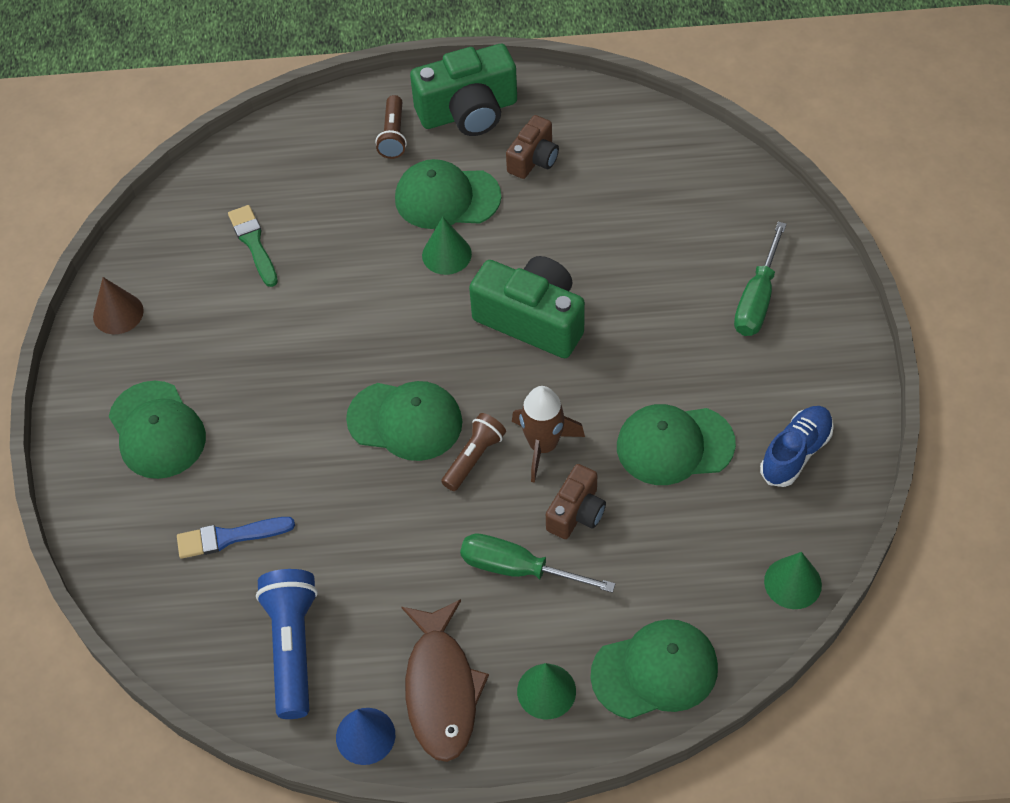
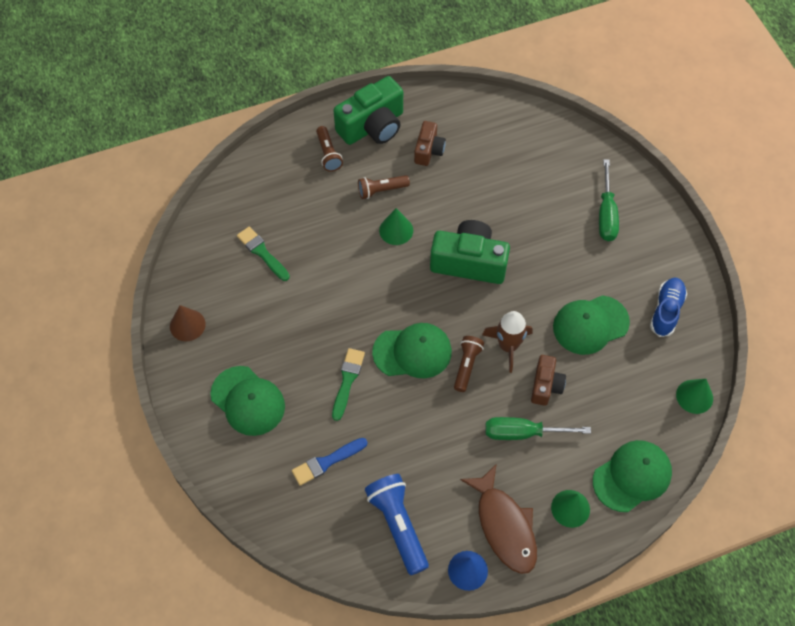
camera: 20 degrees left, 5 degrees up
(300, 437) = (347, 381): none -> green brush
(447, 198) = (381, 190): green cap -> brown flashlight

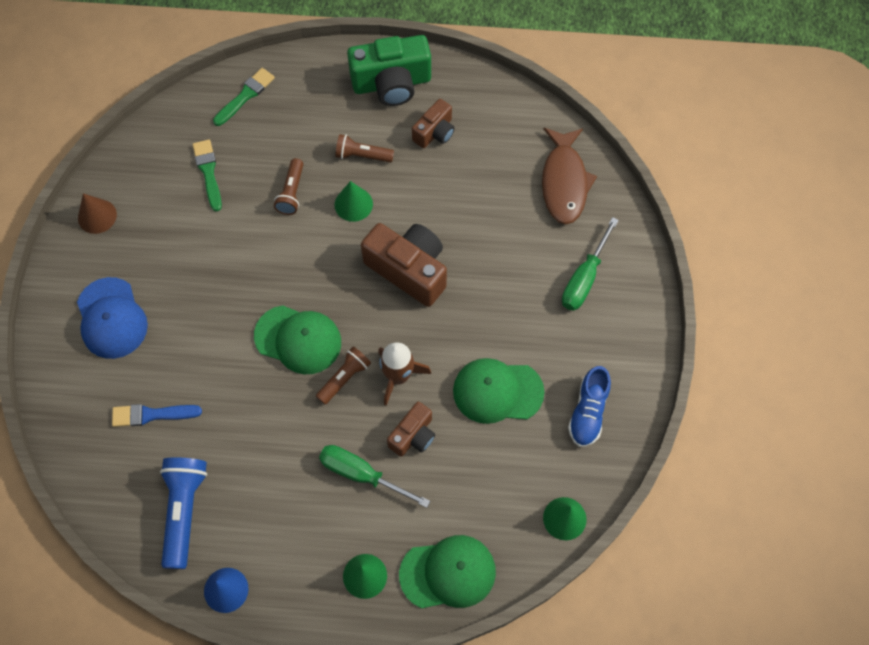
camera: 25 degrees right, 5 degrees up
(248, 401) = (111, 318): green cap -> blue cap
(328, 154) = (330, 95): brown flashlight -> brown flashlight (291, 193)
(347, 381) = (217, 341): green brush -> green brush (245, 96)
(469, 262) = (409, 270): green camera -> brown camera
(504, 526) = (288, 562): brown fish -> brown fish (564, 182)
(666, 311) = (588, 412): blue shoe -> blue shoe turned 150 degrees clockwise

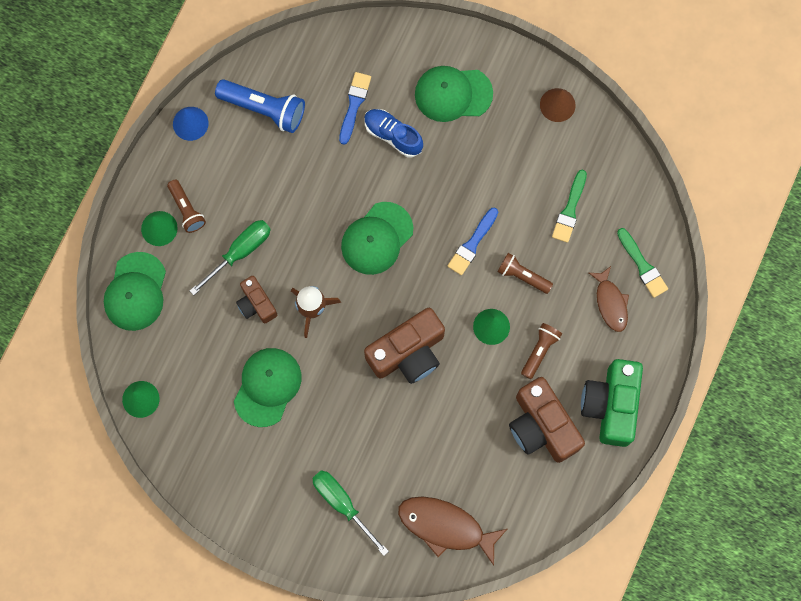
camera: 110 degrees right, 10 degrees up
(111, 318) = (453, 94): blue cap -> green cap
(208, 172) = (570, 210): green brush -> green brush turned 105 degrees clockwise
(273, 247) = (472, 244): none -> blue brush
(292, 111) = (610, 303): none -> brown fish
(344, 378) = (327, 265): brown flashlight -> brown flashlight (186, 210)
(435, 132) = (542, 426): brown camera -> brown camera, size x1.77
(588, 412) = (220, 455): blue shoe -> blue shoe (393, 135)

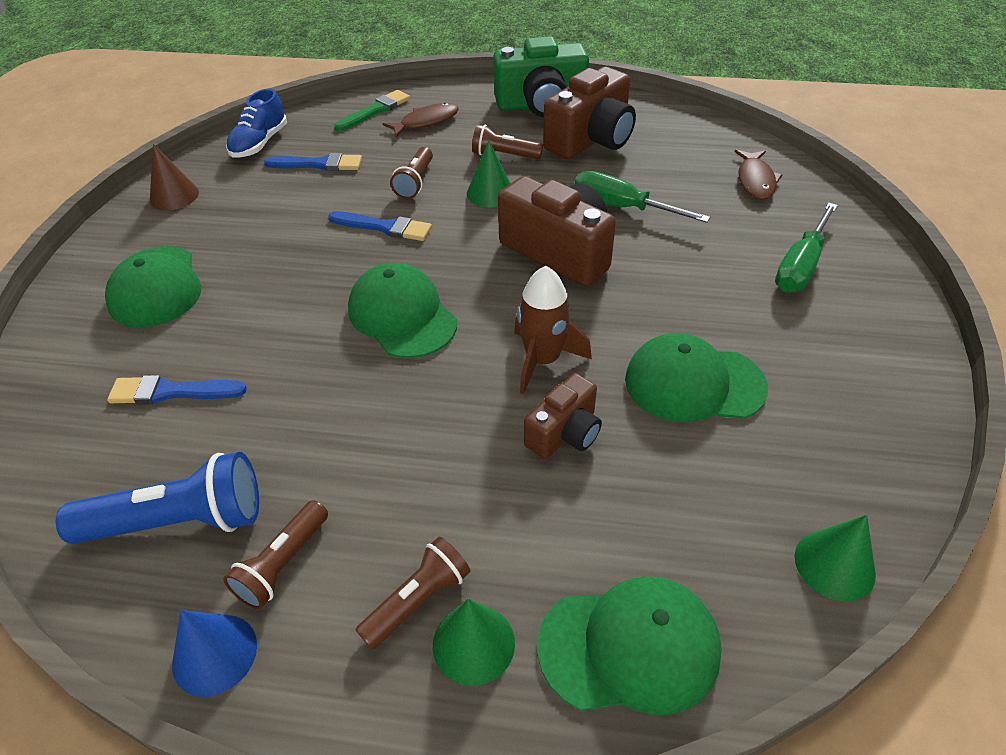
camera: 105 degrees left, 30 degrees down
(224, 154) = (282, 564): none -> brown flashlight
(240, 252) = (480, 482): green screwdriver -> green screwdriver (622, 207)
(264, 109) = (179, 521): blue flashlight -> blue flashlight turned 75 degrees clockwise
(377, 238) = (402, 315): green cap -> green cap turned 150 degrees counterclockwise
(393, 135) = (226, 334): blue shoe -> blue shoe (259, 144)
(446, 527) = (755, 181): brown fish -> brown fish, size x0.63
(570, 210) = (319, 164): green brush -> blue brush

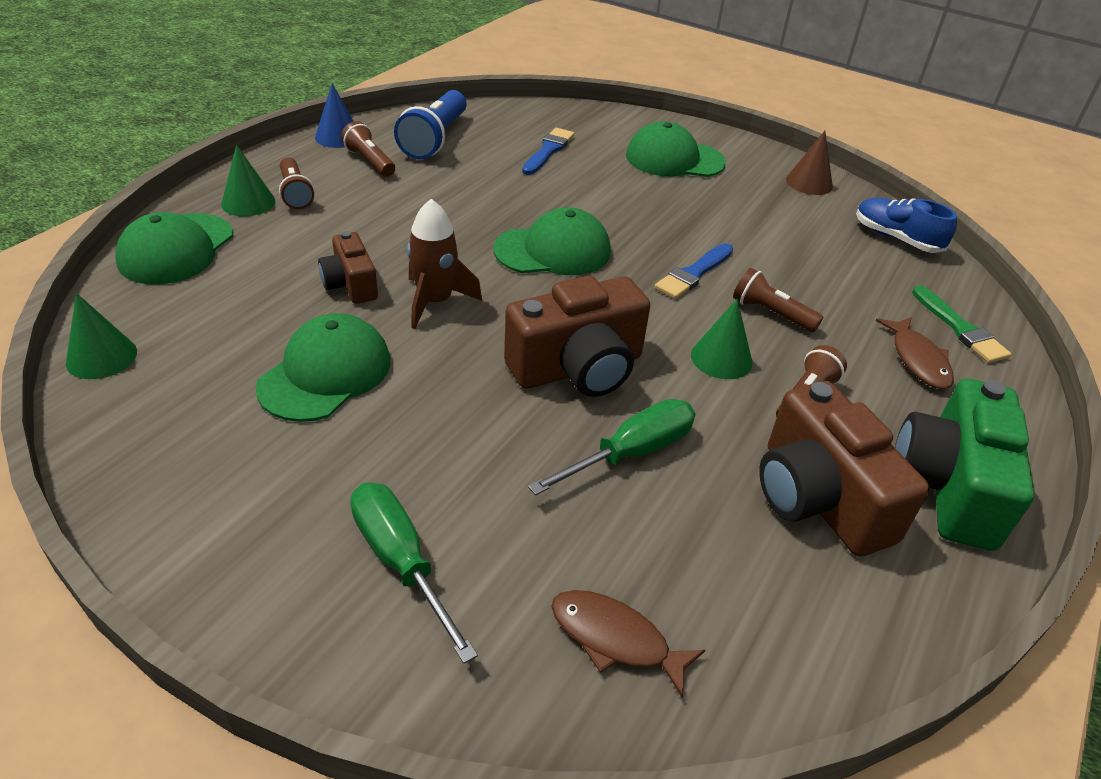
camera: 110 degrees right, 5 degrees down
(319, 164) = (837, 263): blue brush -> none

